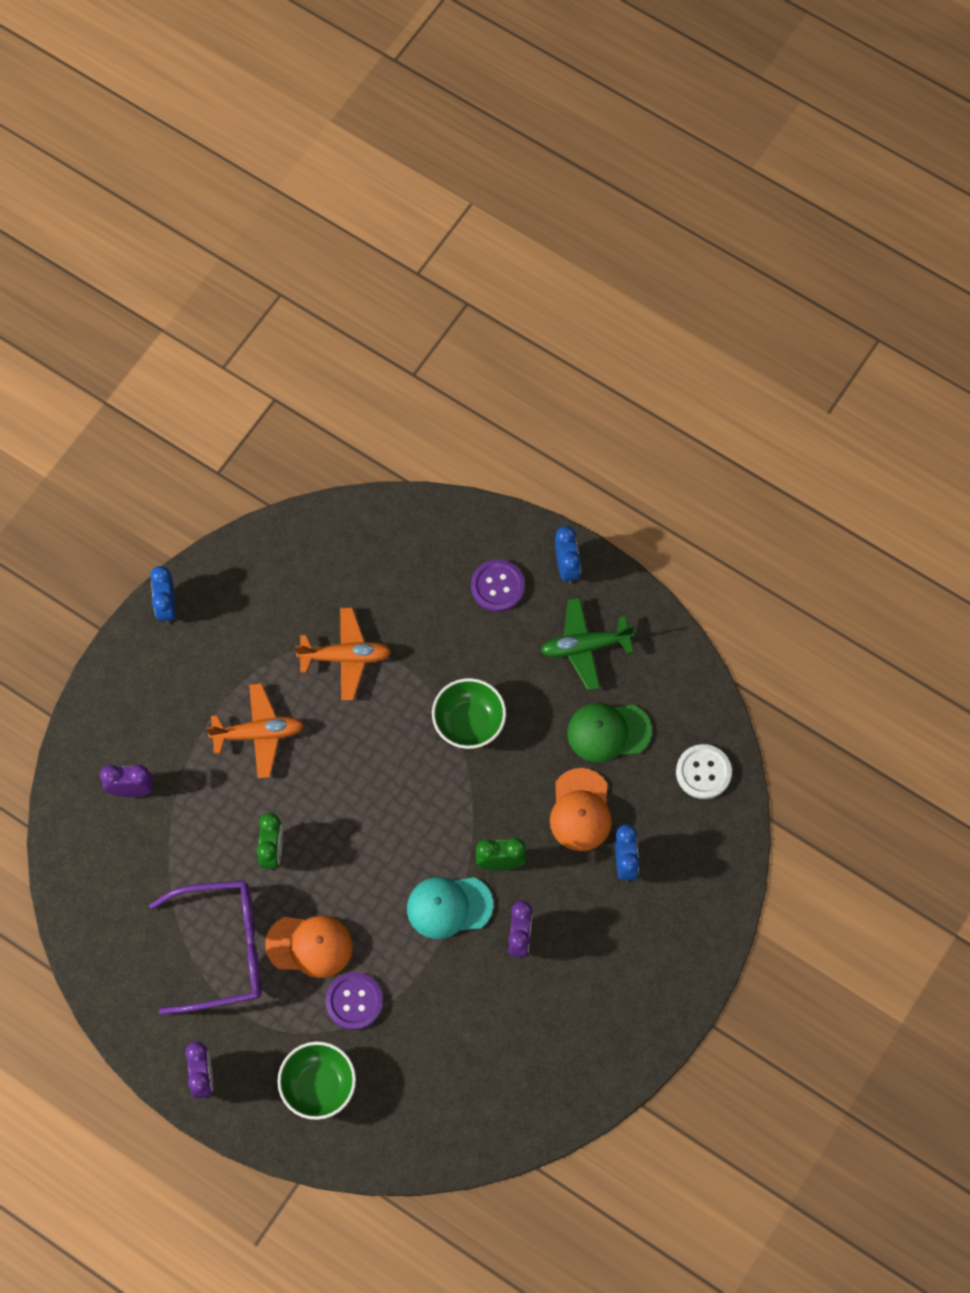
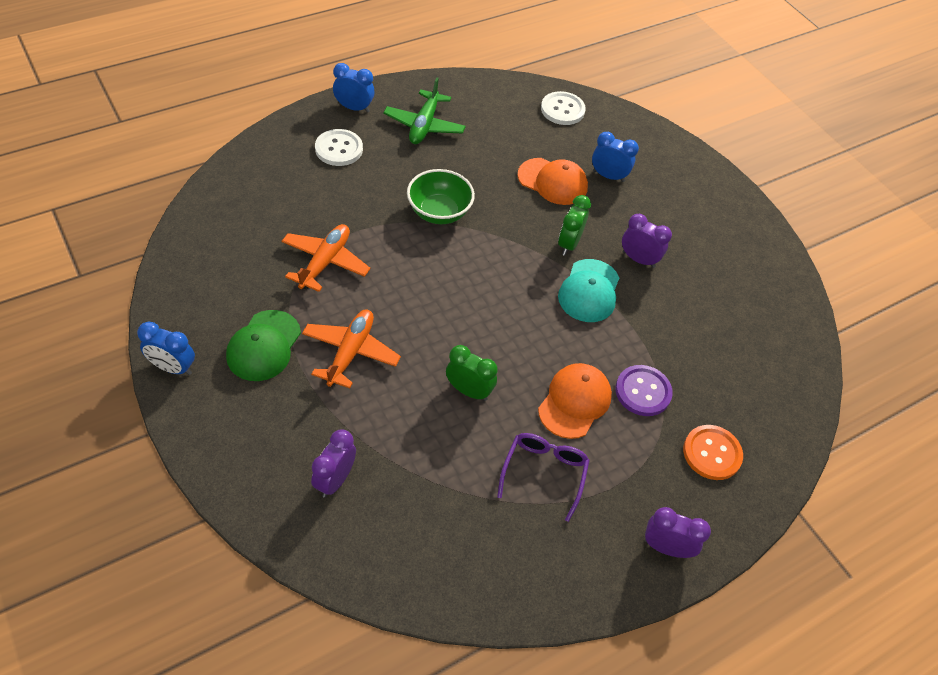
camera: 70 degrees left, 15 degrees down
(223, 950) = (544, 472): purple glasses -> purple glasses, size x0.60
(318, 1086) = (712, 453): green bowl -> orange button
(497, 586) = (339, 149): purple button -> white button
(608, 732) = (500, 142): green cap -> green cap (263, 346)

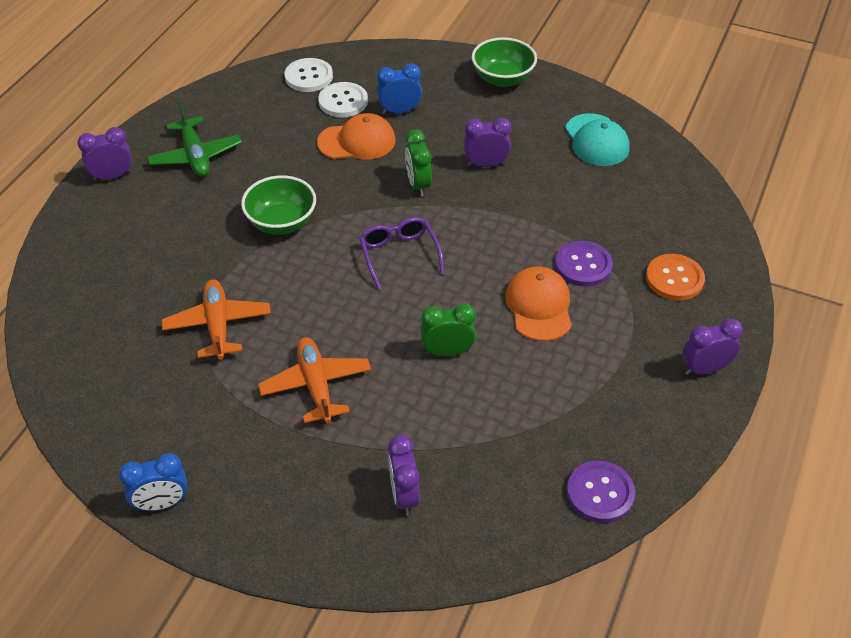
camera: 30 degrees left, 5 degrees down
(263, 346) = (231, 430): green cap -> none
(339, 149) = (133, 220): white button -> white button (343, 101)
(354, 108) = (112, 176): blue clock -> purple clock
(482, 586) = (600, 493): none -> purple button
(544, 472) = (566, 375): purple glasses -> purple glasses (399, 255)
(589, 291) = (470, 213): turquoise cap -> turquoise cap (596, 140)
(719, 196) = (502, 79): none -> green bowl

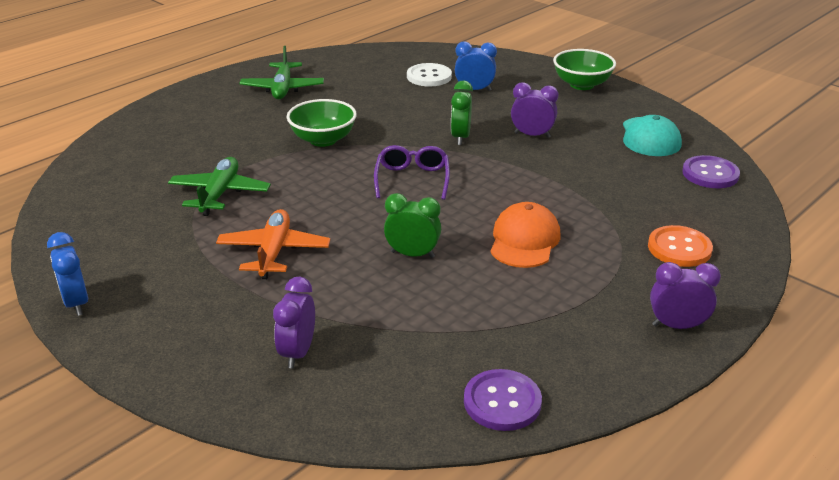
camera: 20 degrees right, 15 degrees down
(112, 176) = (208, 89): purple clock -> none
(162, 503) = (76, 303): blue clock -> blue clock turned 60 degrees clockwise
(218, 325) = (220, 194): orange plane -> green plane
(309, 77) = (410, 58): white button -> none
(357, 141) = (424, 102): orange cap -> none
(583, 265) = (587, 220): purple button -> purple button (710, 174)

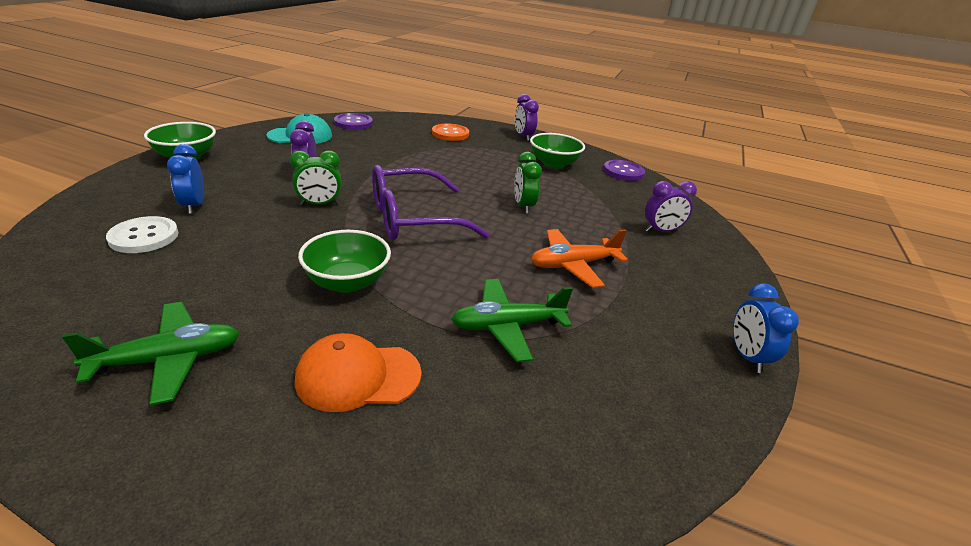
camera: 115 degrees left, 0 degrees up
(76, 303) = (746, 357): blue clock -> blue clock turned 135 degrees clockwise
(412, 179) = (412, 218): purple glasses -> purple glasses, size x1.66
(524, 240) = (474, 172): orange cap -> orange cap (358, 376)
(545, 324) = (553, 164): none -> green bowl

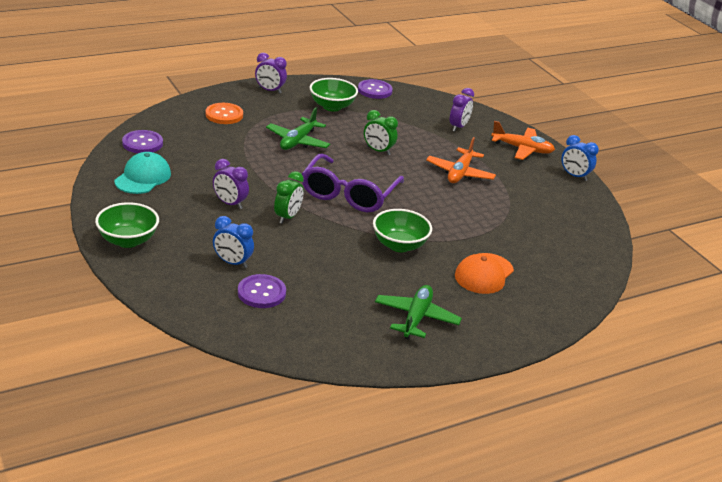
camera: 50 degrees left, 0 degrees up
(144, 237) = (261, 293): white button -> purple button
(507, 326) = (490, 220): green plane -> green plane (298, 141)
(712, 287) = (522, 149): none -> orange plane

